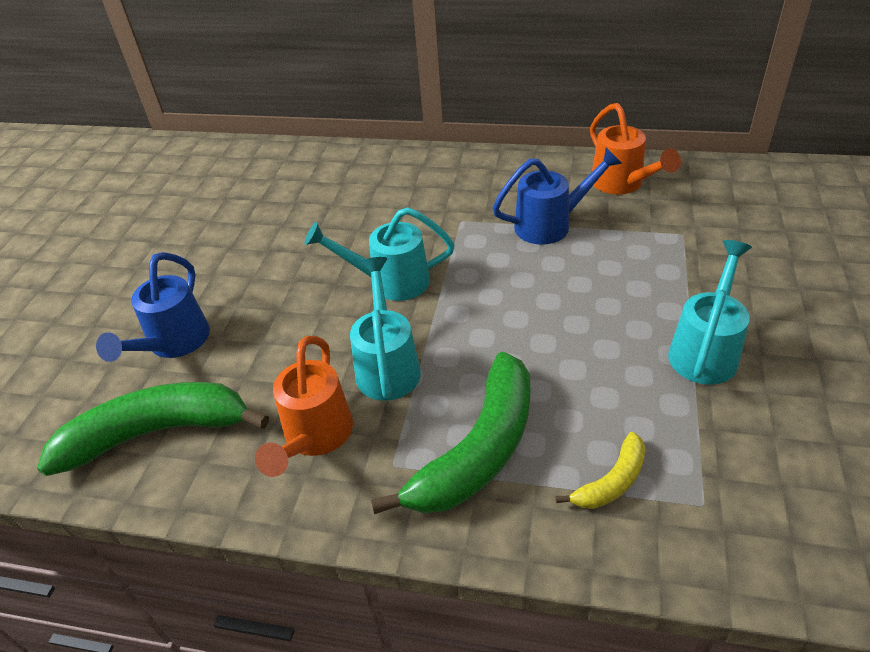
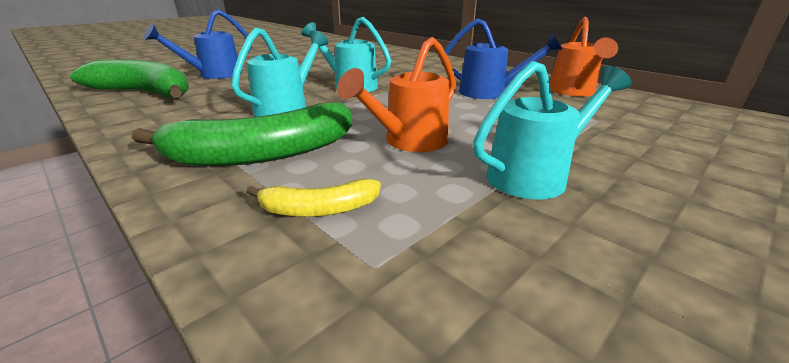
camera: 30 degrees right, 15 degrees down
(315, 437) = (196, 116): orange watering can -> orange watering can (409, 142)

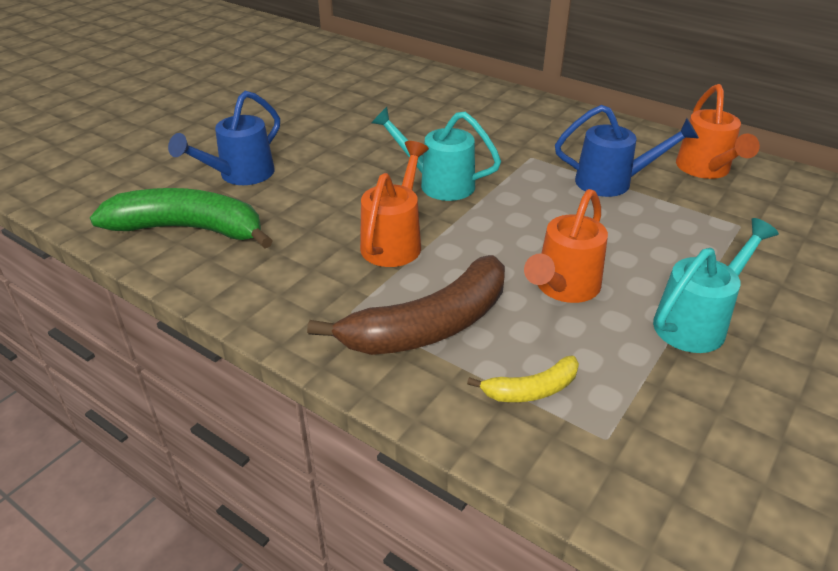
camera: 10 degrees left, 10 degrees up
(263, 154) = (429, 326): green banana -> brown banana
(287, 108) = (394, 241): turquoise watering can -> orange watering can

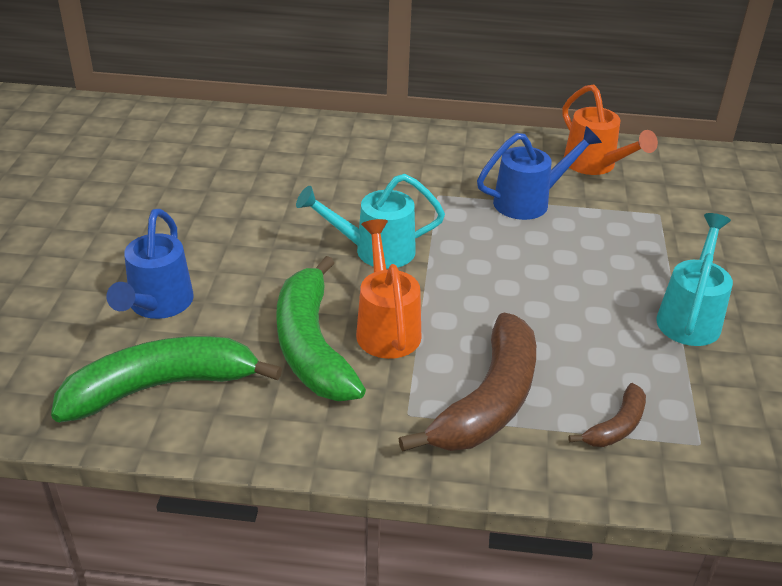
camera: 30 degrees left, 0 degrees up
(323, 236) = (311, 346): none -> green banana
(531, 390) = (616, 426): yellow banana -> brown banana
(563, 288) = (569, 322): orange watering can -> none

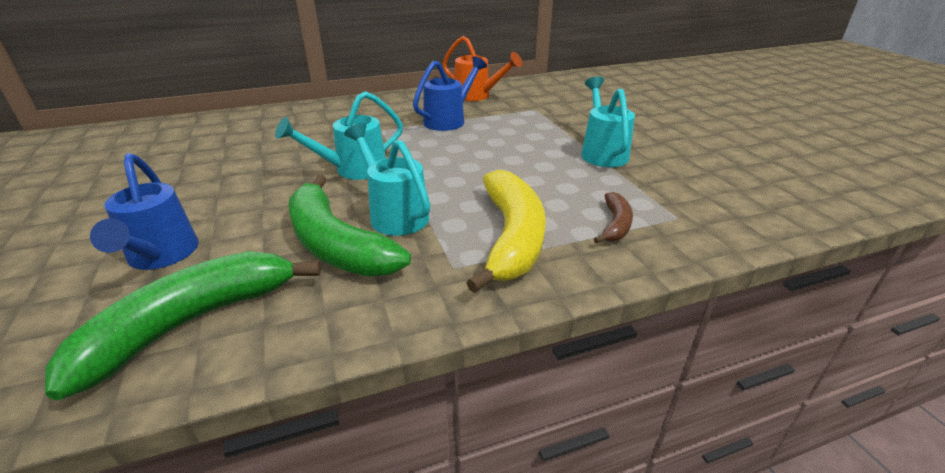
camera: 25 degrees left, 5 degrees down
(386, 327) = (394, 214): orange watering can -> turquoise watering can
(489, 401) = (512, 238): brown banana -> yellow banana

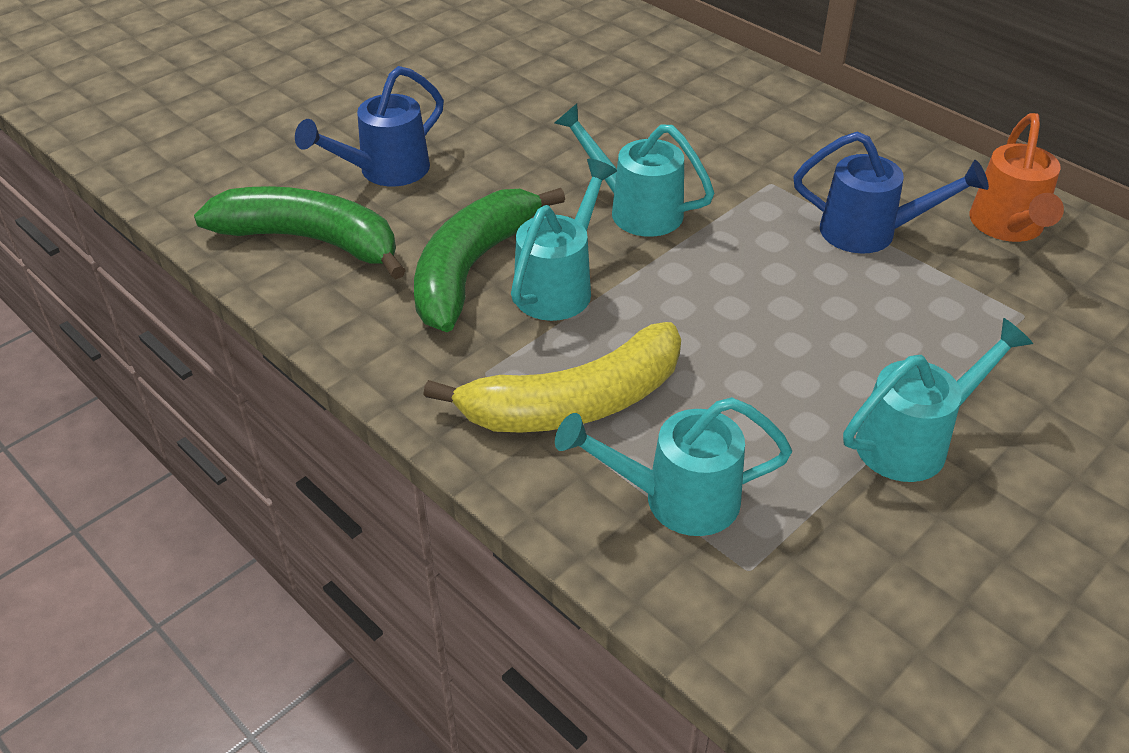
camera: 65 degrees right, 10 degrees up
(615, 225) = (676, 499): brown banana -> turquoise watering can

